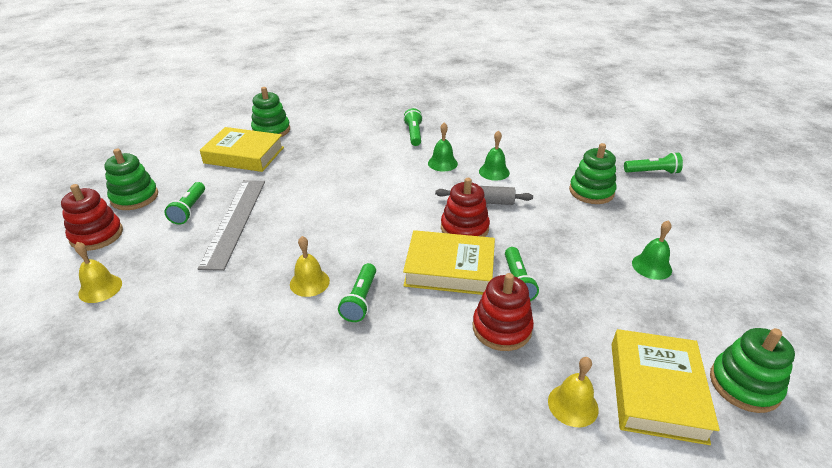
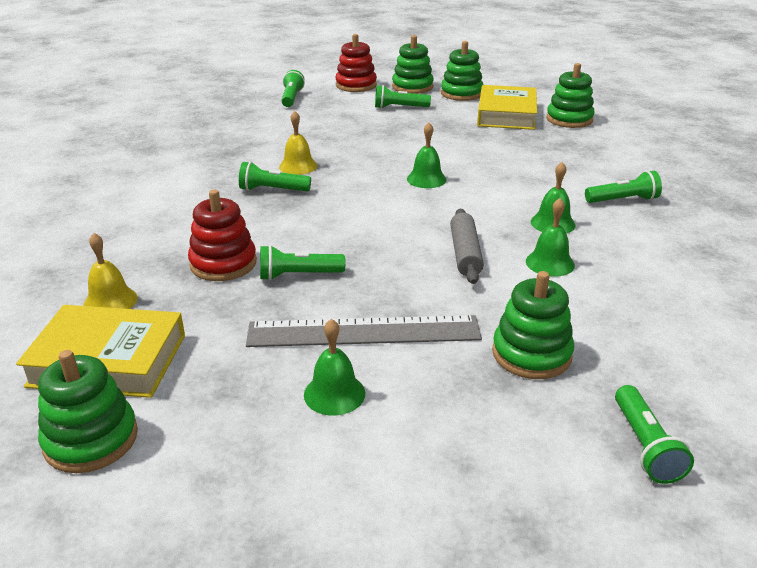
camera: 85 degrees right, 5 degrees down
(100, 288) = (292, 98): yellow bell -> green flashlight
(177, 171) = (461, 93): none -> green stacking toy
(234, 221) = (386, 126): grey ruler -> grey ruler (363, 332)
(361, 207) = (426, 179): none -> green bell
(449, 269) = (321, 233): yellow book -> none
(464, 228) = (400, 241): red stacking toy -> none

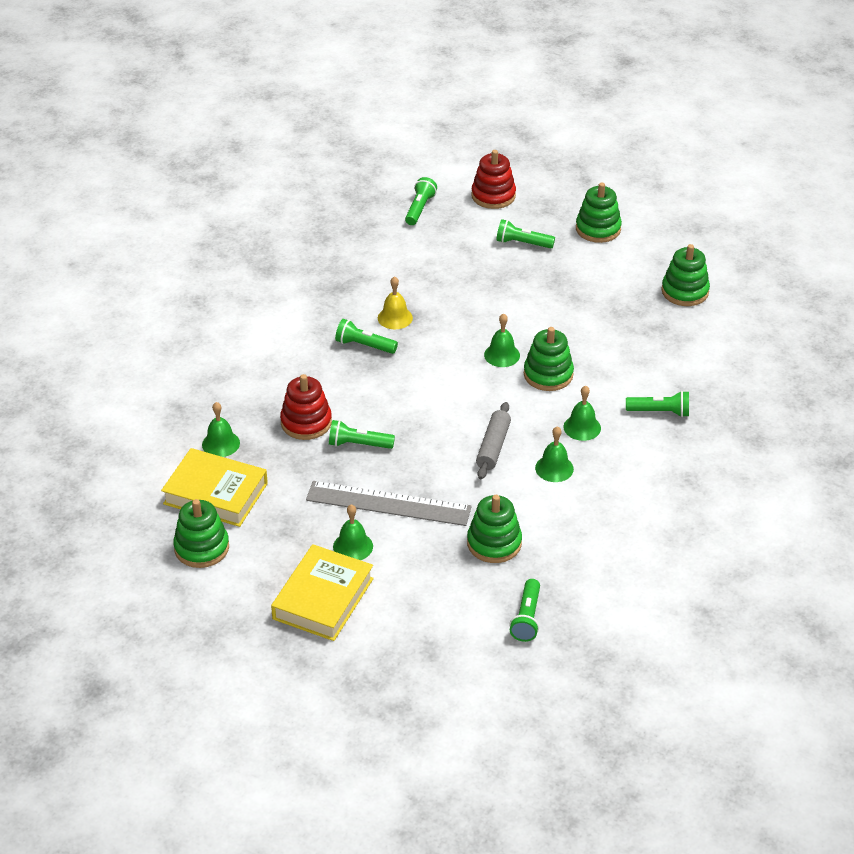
camera: 15 degrees right, 10 degrees up
(110, 301) = (220, 444): yellow bell -> green bell
(412, 87) = (551, 208): green stacking toy -> green stacking toy (548, 374)
(506, 114) = (625, 273): yellow book -> yellow book (323, 598)

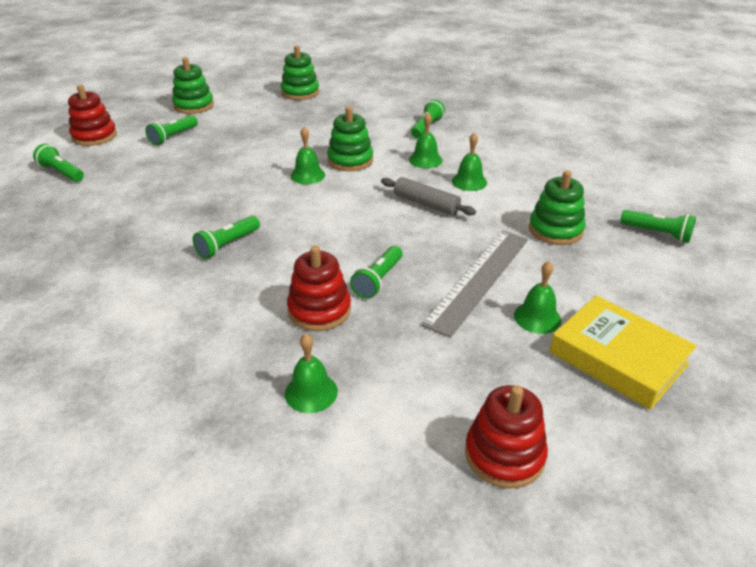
camera: 70 degrees left, 5 degrees down
(201, 548) = (504, 455): green stacking toy -> red stacking toy
(215, 493) = (403, 417): yellow book -> none
(395, 318) = (203, 218): yellow bell -> none

